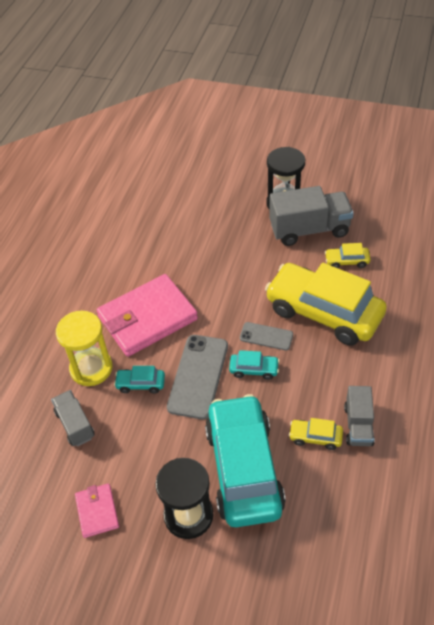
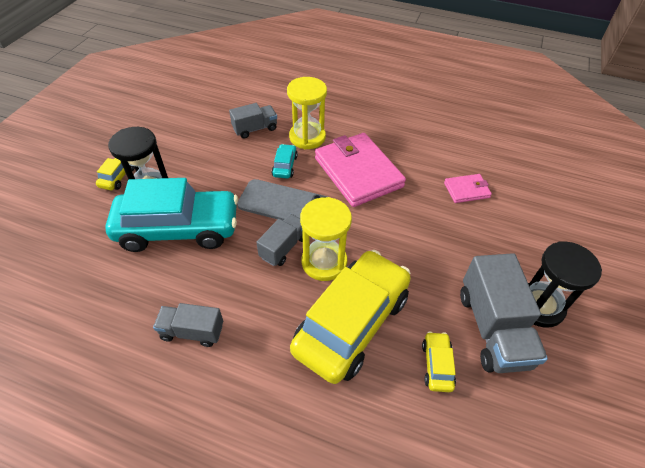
camera: 90 degrees right, 0 degrees up
(97, 511) = (176, 140): pink wallet -> pink wallet (466, 190)
(254, 369) = (283, 247): turquoise car -> grey truck
(266, 336) = (324, 262): grey phone -> yellow hourglass
(315, 437) = (191, 289): yellow car -> yellow car (118, 177)

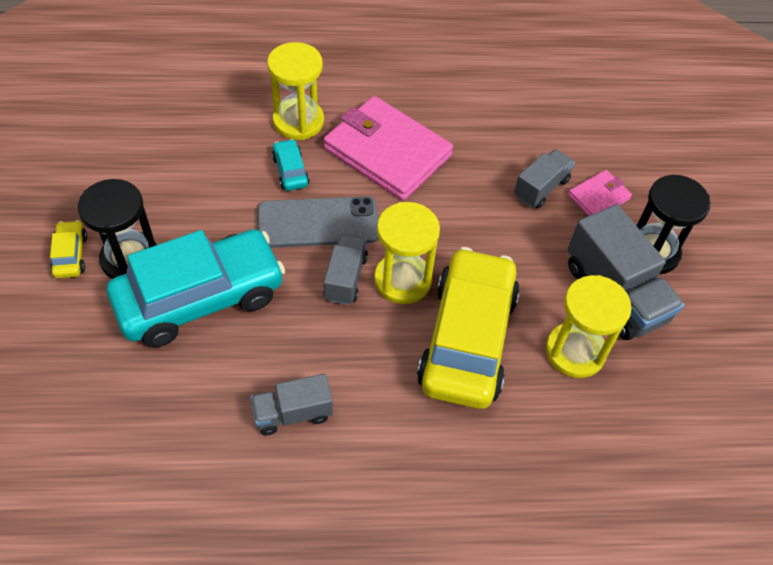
camera: 25 degrees left, 5 degrees up
(255, 129) = (221, 129): grey truck -> grey truck (541, 188)
(437, 365) = (575, 352): yellow car -> yellow hourglass
(466, 190) = (525, 137): pink wallet -> pink wallet (598, 197)

